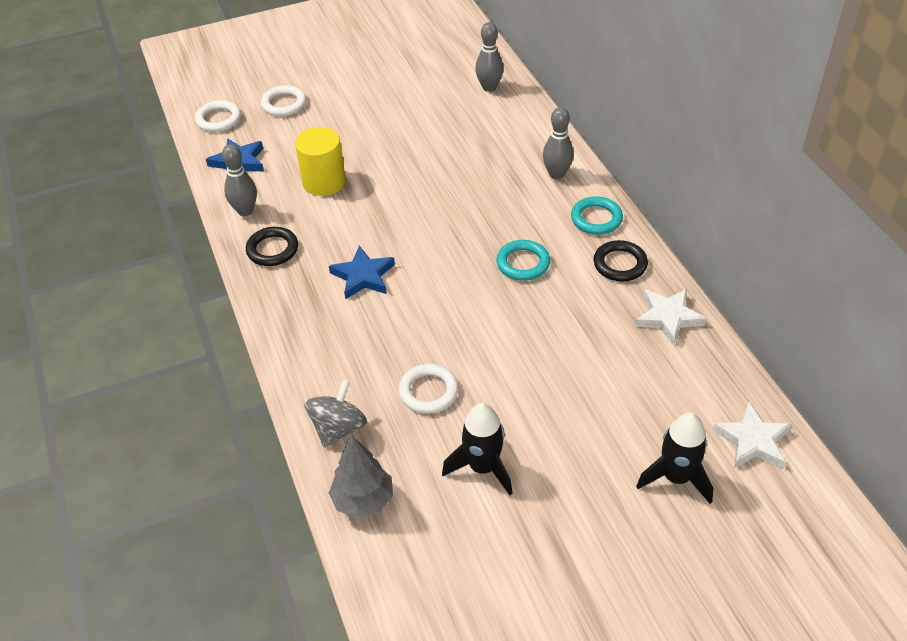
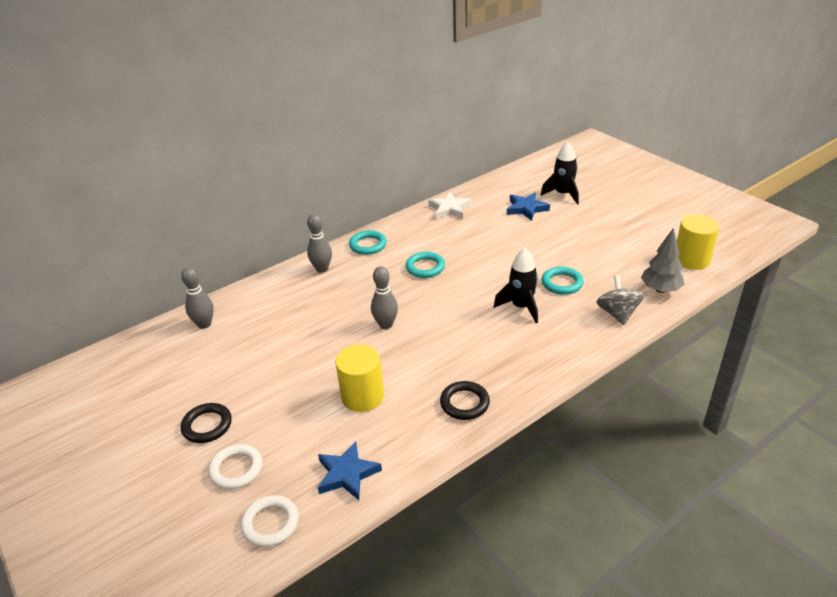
camera: 105 degrees left, 10 degrees down
(245, 211) = (420, 441): grey bowling pin -> grey bowling pin (386, 325)
(338, 428) = (617, 313): grey spinning top -> grey spinning top turned 75 degrees clockwise
(363, 276) = (472, 339): blue star -> blue star (526, 209)
(415, 580) = (691, 259): none -> yellow cylinder
(428, 391) = (562, 283): white ring -> turquoise ring
(483, 468) = (603, 252): black rocket -> black rocket (521, 307)
(620, 264) = (410, 230): black ring -> black ring (207, 425)
(752, 441) = (524, 177): white star -> none

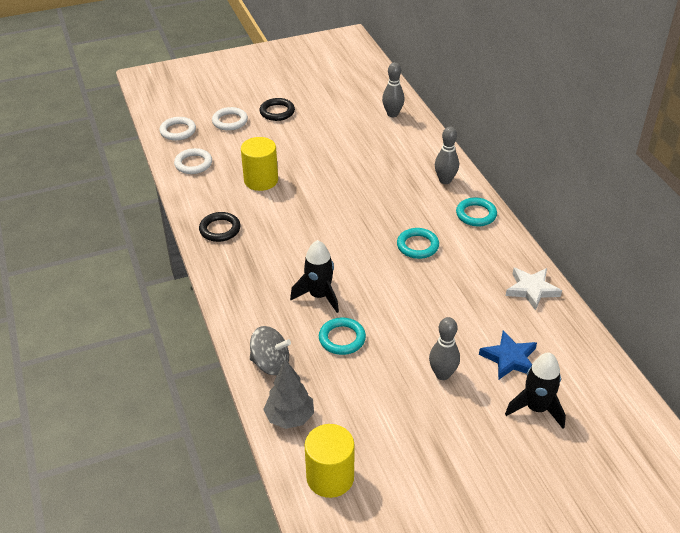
camera: 105 degrees right, 5 degrees up
(347, 474) = (193, 164): blue star -> white ring
(386, 325) = (340, 205): grey bowling pin -> grey bowling pin (442, 374)

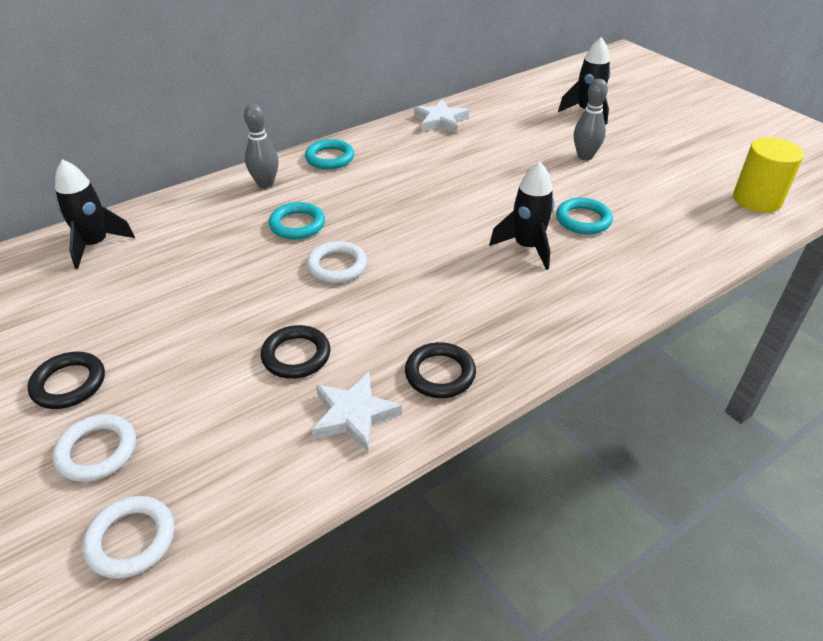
camera: 105 degrees left, 0 degrees up
(193, 164) = (258, 469): white ring -> white ring (337, 266)
(208, 195) = (353, 415): none -> white star
(261, 180) = (296, 355): yellow cylinder -> black ring
(270, 363) = (658, 263): grey spinning top -> none
(290, 417) = (716, 235): grey tree -> none
(392, 114) = (96, 245): grey bowling pin -> black rocket
(417, 246) = (402, 189): turquoise ring -> turquoise ring (297, 224)
(509, 358) = (539, 126): blue star -> none

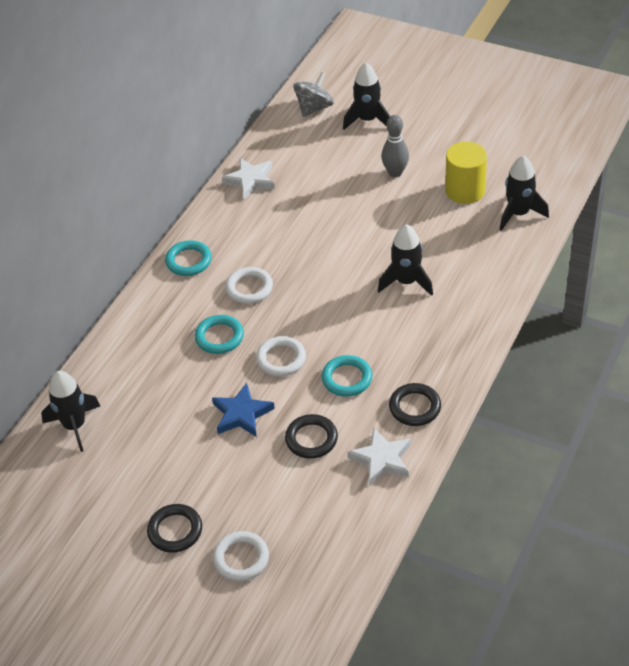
camera: 25 degrees left, 5 degrees up
(131, 540) = (314, 591): white ring -> white ring (249, 288)
(250, 299) = (242, 414): none -> blue star
(265, 184) = (157, 310): grey bowling pin -> none
(542, 91) = (314, 108): none -> grey spinning top
(583, 220) = (431, 239): turquoise ring -> turquoise ring (347, 378)
(701, 231) = (518, 214): none -> black rocket
(757, 200) = (543, 166): yellow cylinder -> yellow cylinder (465, 190)

